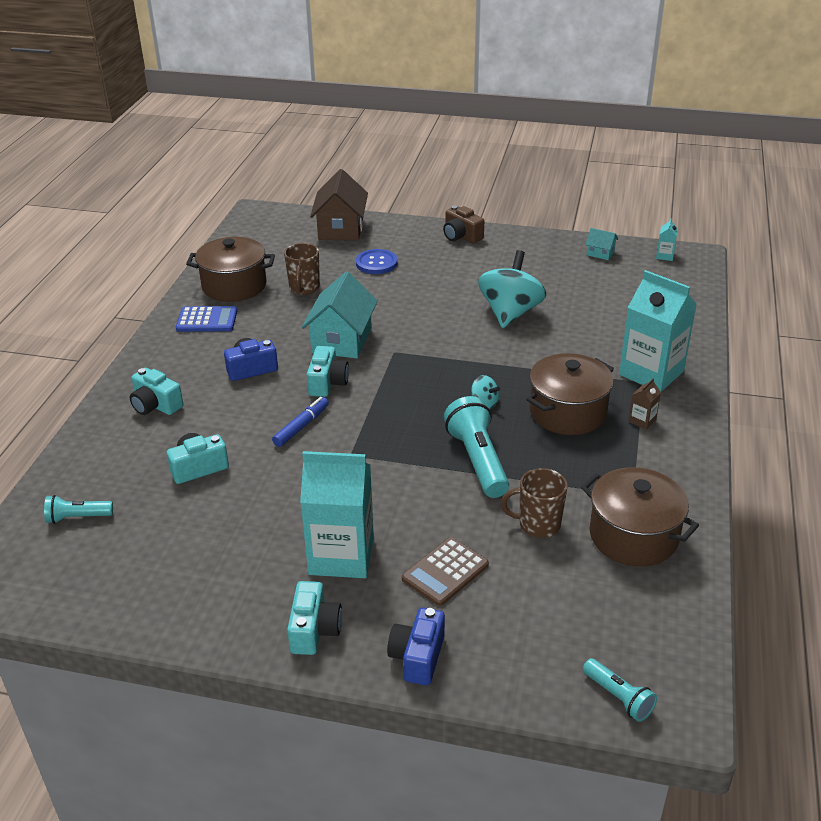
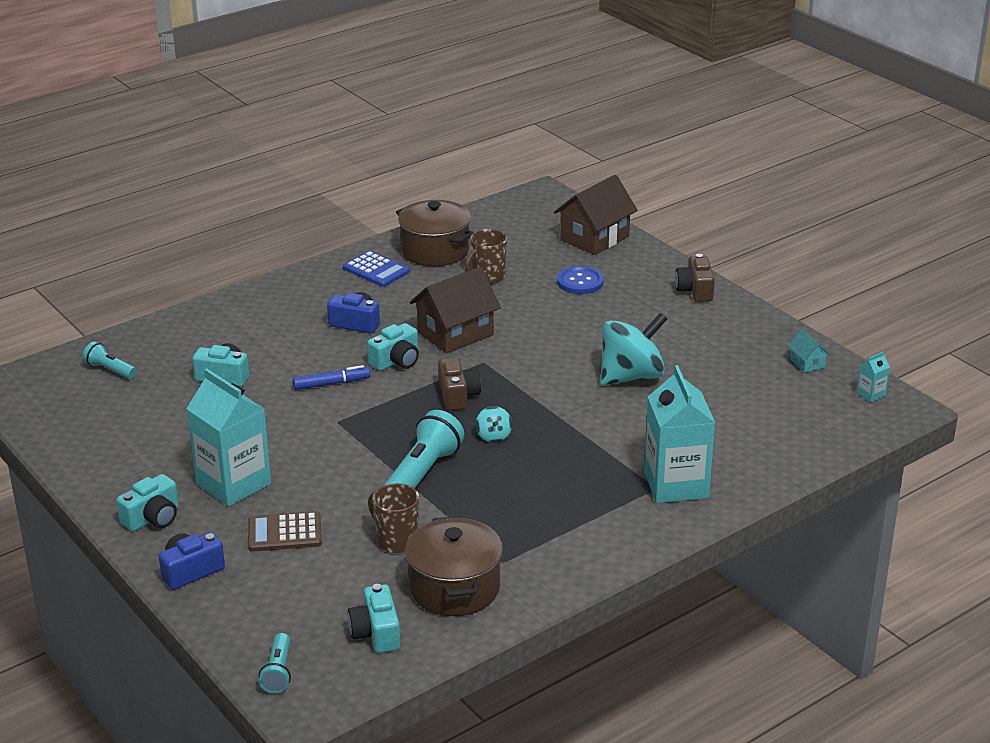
camera: 40 degrees right, 5 degrees down
(156, 405) = (254, 318): turquoise camera -> turquoise camera (376, 633)
(341, 340) = (455, 333): turquoise house -> brown house
(413, 386) = (458, 396): none -> brown camera
(567, 412) = (550, 477): brown pot -> none
(642, 421) = (602, 516): brown carton -> none

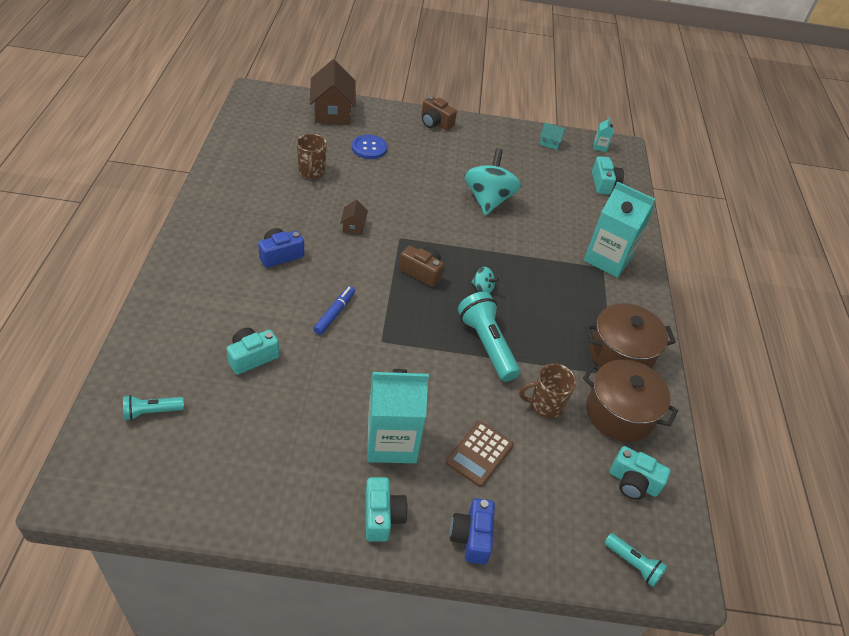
camera: 55 degrees left, 15 degrees up
(376, 270) = (231, 204): blue calculator -> none
(396, 361) = (349, 269): turquoise camera -> turquoise camera (604, 183)
(435, 251) = (249, 169): brown pot -> brown pot (620, 354)
(455, 333) = (353, 226): brown house -> brown house, size x0.46

